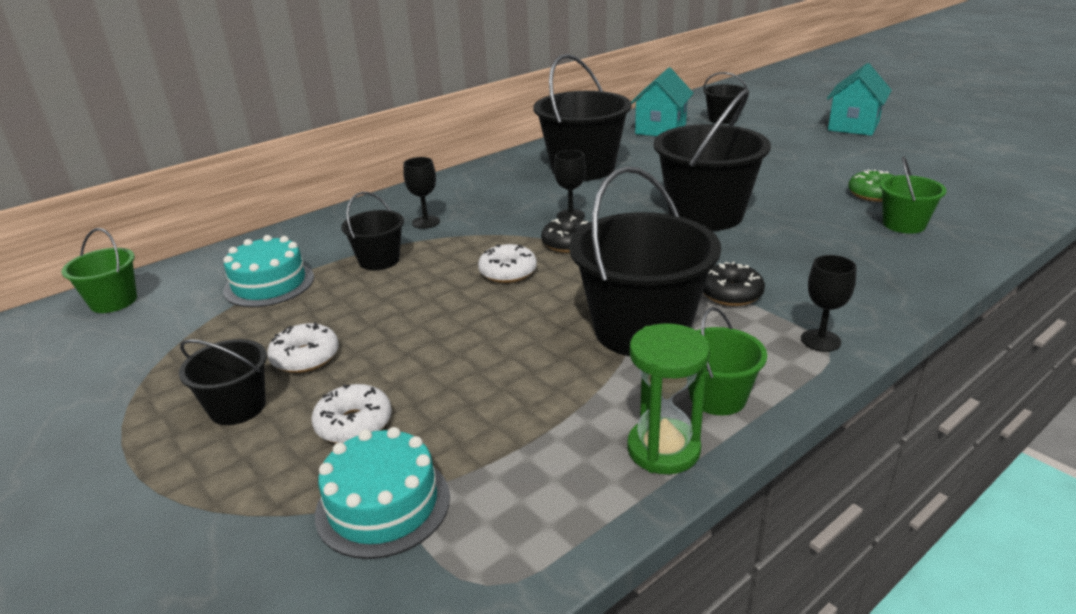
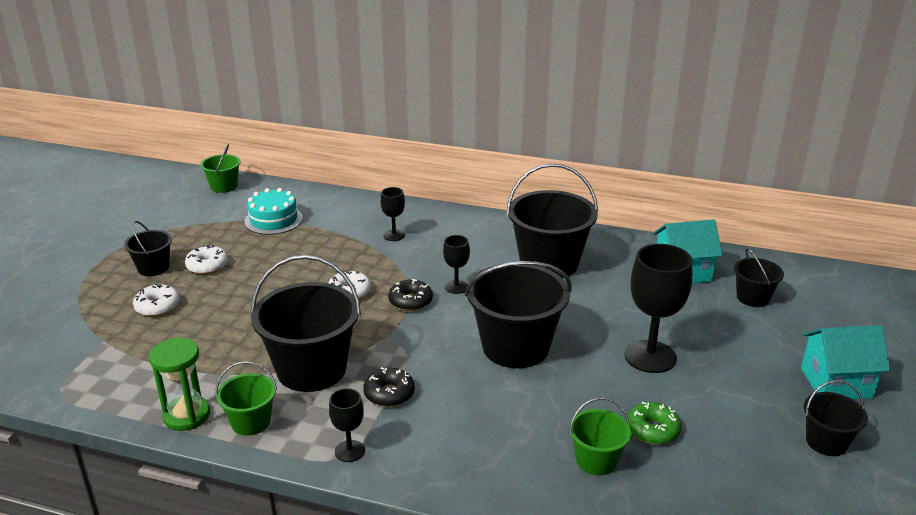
camera: 55 degrees right, 0 degrees up
(379, 260) = (328, 241): black bucket -> black bucket (826, 442)
(383, 504) = (100, 342): turquoise cake -> none
(770, 169) = (650, 356): none -> black goblet

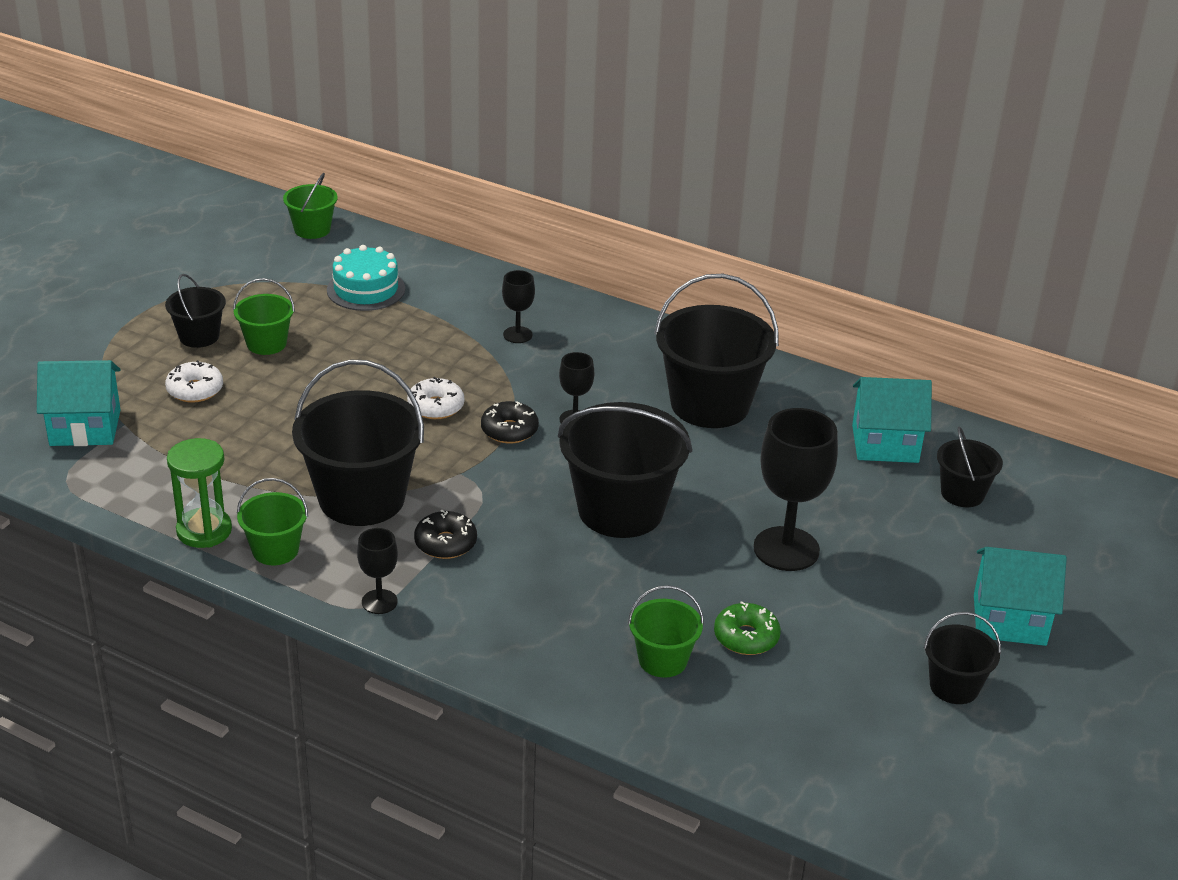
camera: 10 degrees right, 5 degrees up
(71, 348) = (85, 428): none -> turquoise house
(207, 266) = (266, 343): white donut -> green bucket

